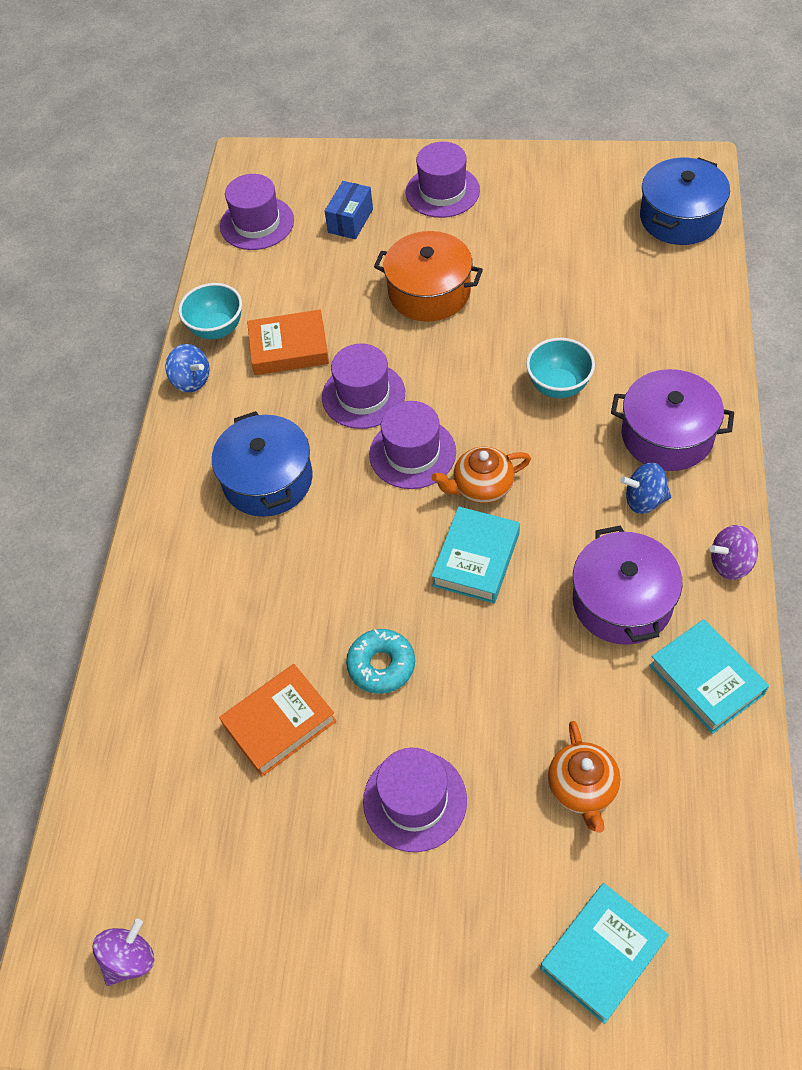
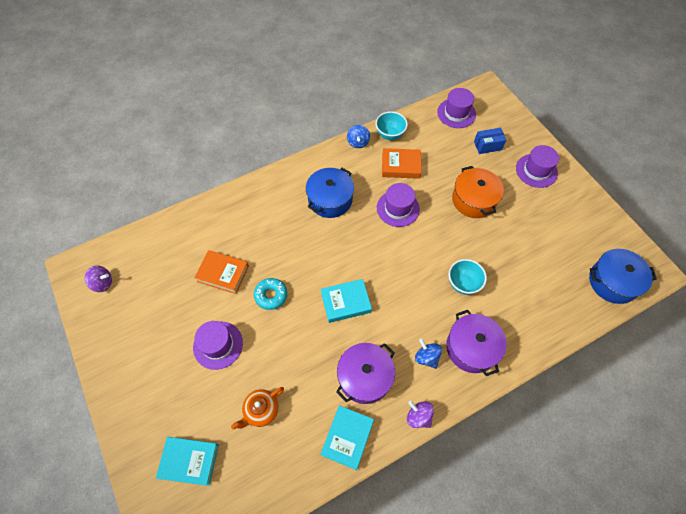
camera: 50 degrees right, 5 degrees up
(289, 348) = (400, 166): orange book -> orange book turned 45 degrees counterclockwise
(412, 453) = (382, 245): purple hat -> none
(482, 487) = (384, 283): orange teapot -> none

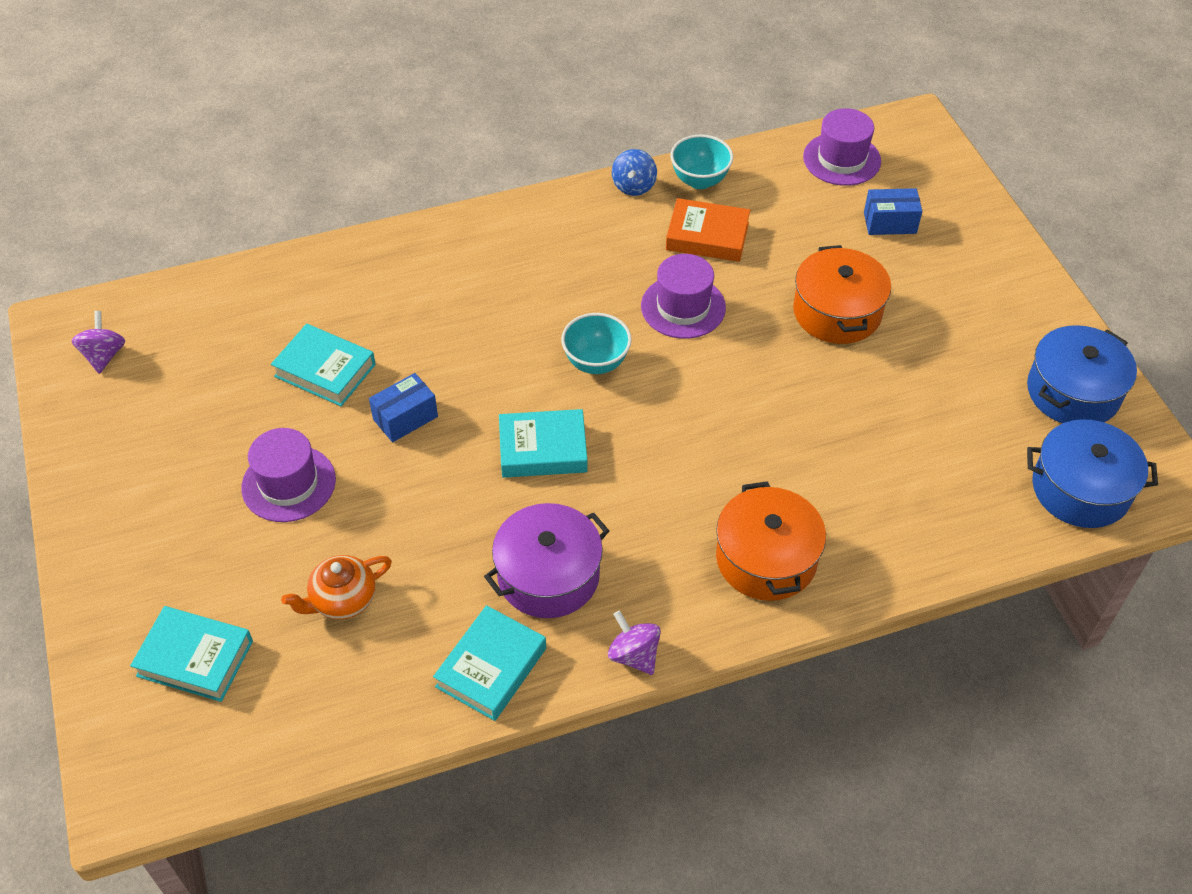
camera: 10 degrees right, 10 degrees down
(103, 283) = (104, 355): purple spinning top -> purple spinning top turned 105 degrees counterclockwise
(223, 274) = (325, 370): orange book -> turquoise book
(271, 295) = (405, 418): turquoise donut -> blue box
(330, 199) = (556, 275): blue pot -> blue pot (1073, 392)
(426, 357) = (674, 561): blue spinning top -> none
(463, 284) = (778, 450): turquoise bowl -> turquoise bowl (596, 363)
(471, 348) = (766, 558): purple pot -> orange pot
(536, 170) = (977, 278): purple hat -> none

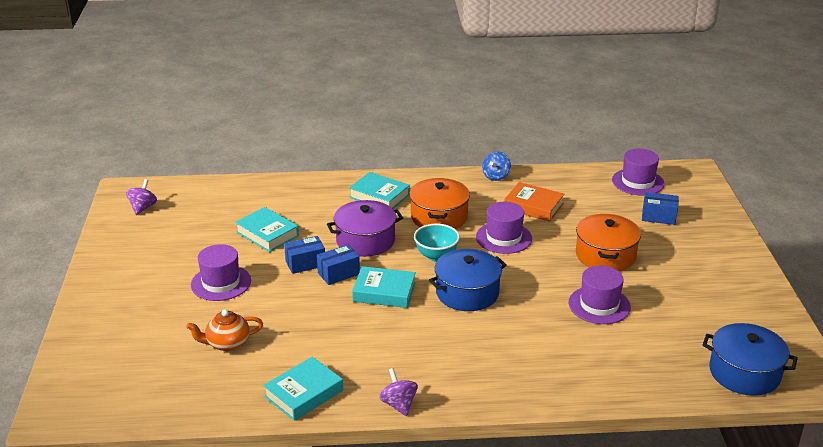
camera: 15 degrees right, 20 degrees down
(195, 658) = (126, 355): turquoise book -> turquoise book (379, 196)
(463, 427) = (338, 273): none -> blue box
(548, 575) = (360, 354): purple pot -> purple pot (365, 241)
(699, 180) = (539, 179): turquoise bowl -> none
(766, 558) = (507, 371): orange pot -> orange pot (439, 217)
(855, 408) = (599, 305): none -> purple hat
(1073, 392) = (757, 321): blue pot -> blue pot (467, 293)

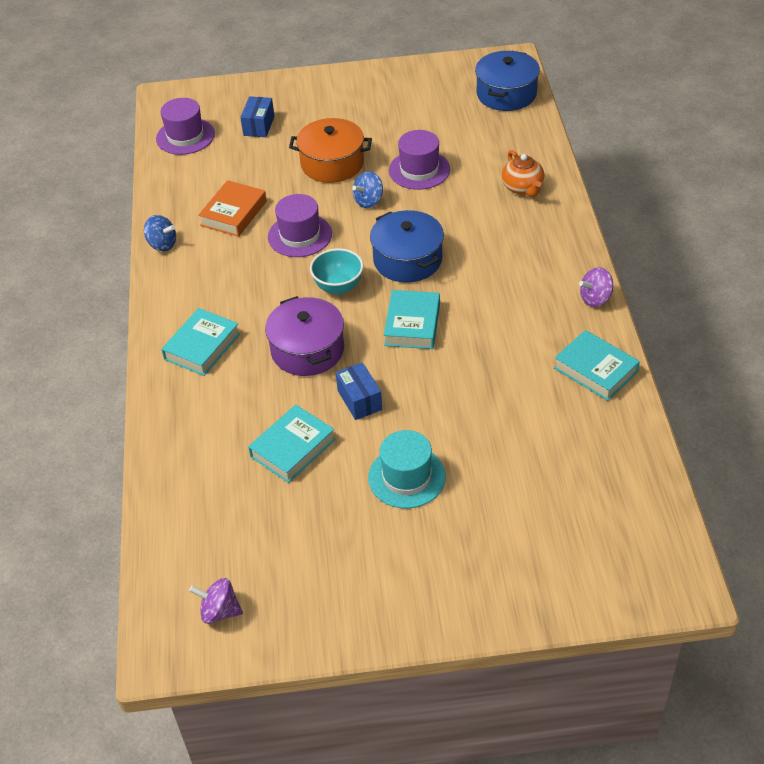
camera: 90 degrees left, 15 degrees up
(221, 283) = (406, 477): purple hat -> turquoise hat
(227, 343) = (525, 448): orange teapot -> orange teapot (523, 188)
(338, 273) = (379, 367): blue box -> none
(439, 217) = (254, 289): orange pot -> none
(550, 274) = (368, 201): none -> blue spinning top

